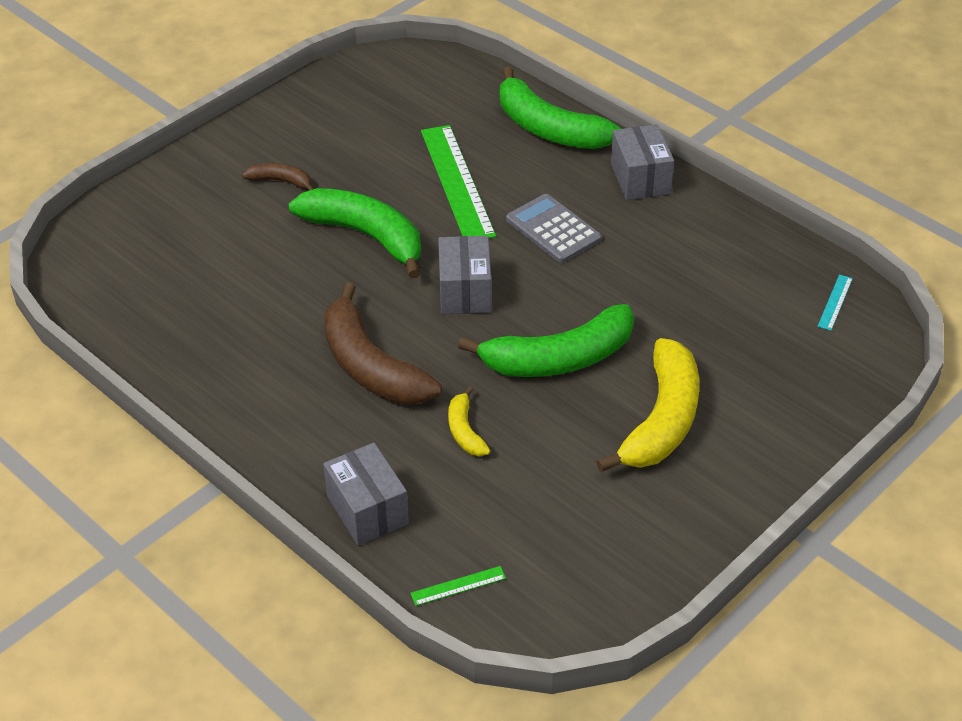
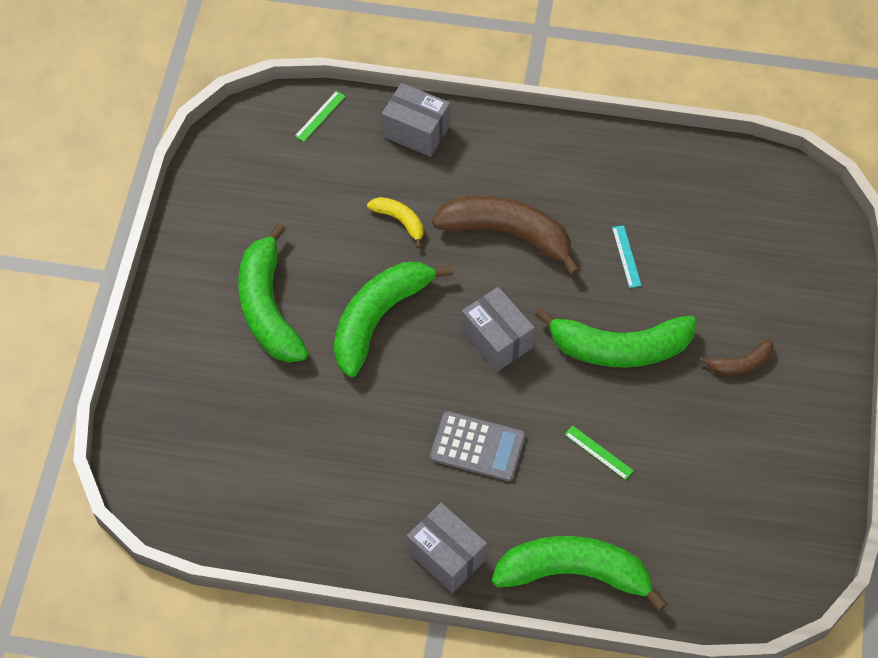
camera: 145 degrees right, 15 degrees up
(457, 182) = (598, 452): green ruler -> green ruler, size x0.42
(662, 420) = (268, 307): yellow banana -> green banana
(835, 302) = (196, 503): turquoise ruler -> turquoise ruler (626, 256)

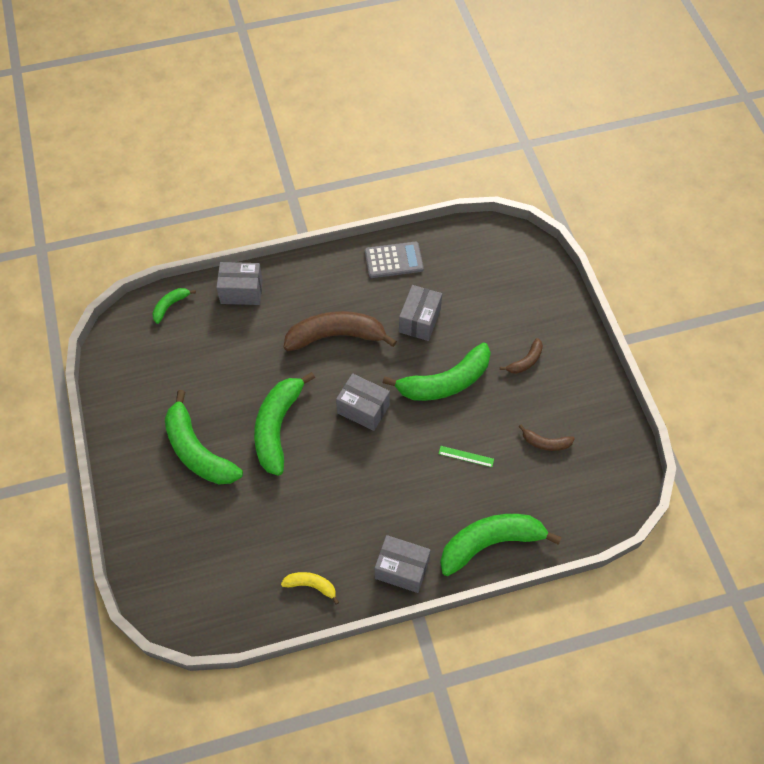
camera: 25 degrees left, 0 degrees up
(320, 116) = (170, 306): green ruler -> green banana
(400, 221) = (260, 356): yellow banana -> yellow banana (311, 586)
(477, 447) = (386, 486): grey calculator -> grey calculator (394, 260)
(626, 256) = (420, 320): turquoise ruler -> grey box
(712, 479) = (545, 443): none -> brown banana

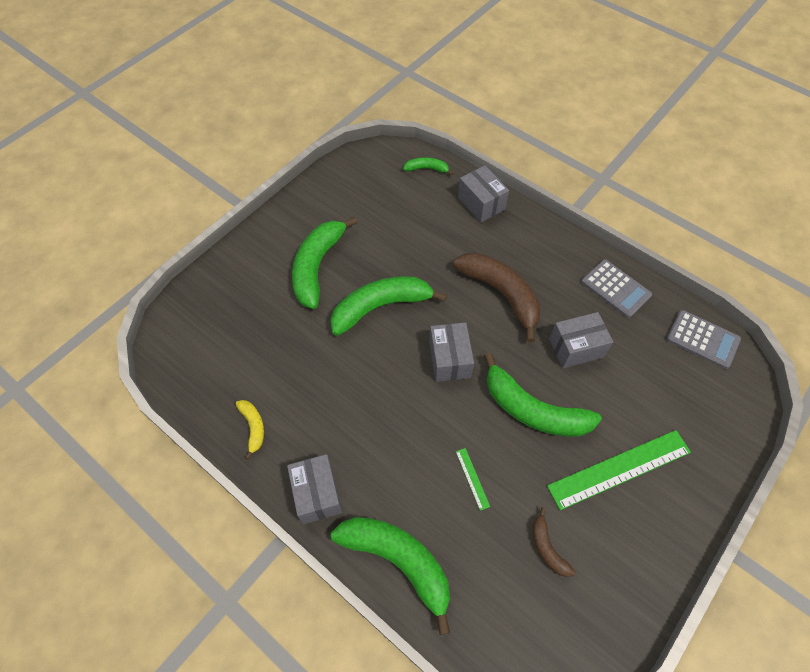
camera: 55 degrees right, 0 degrees up
(474, 241) = (702, 339): none -> grey calculator
(525, 361) = (619, 469): brown banana -> green ruler

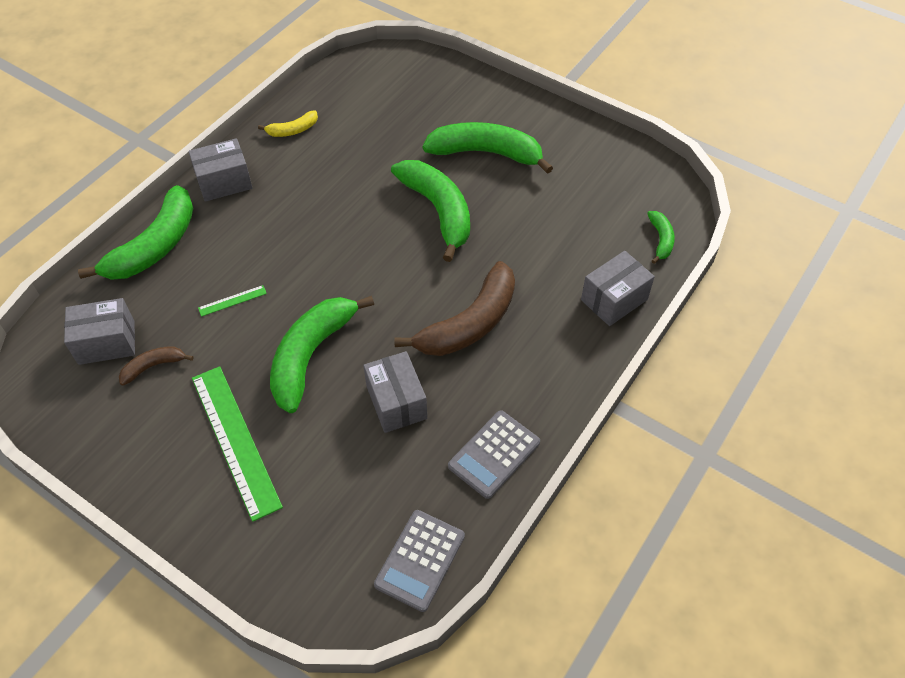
camera: 85 degrees right, 5 degrees down
(449, 359) = (373, 276): grey box -> grey box (106, 342)

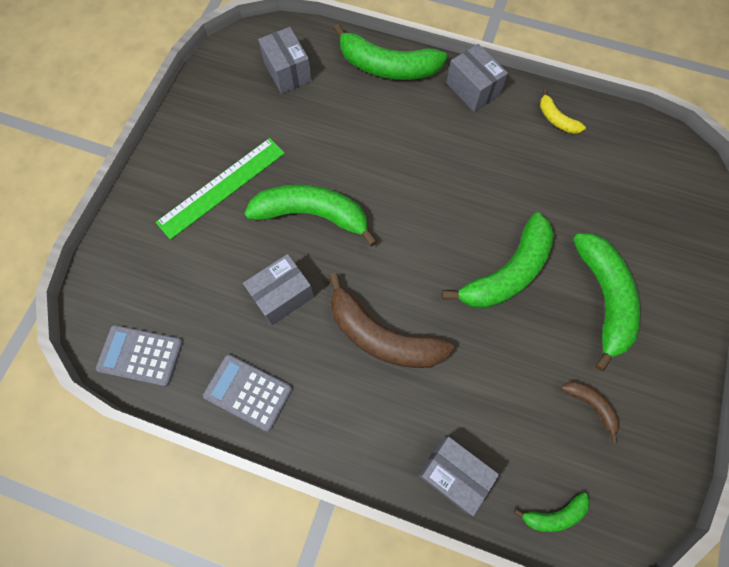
camera: 75 degrees right, 15 degrees up
(153, 366) = (274, 109): brown banana -> brown banana (591, 405)
(232, 300) = (350, 139): green ruler -> none

